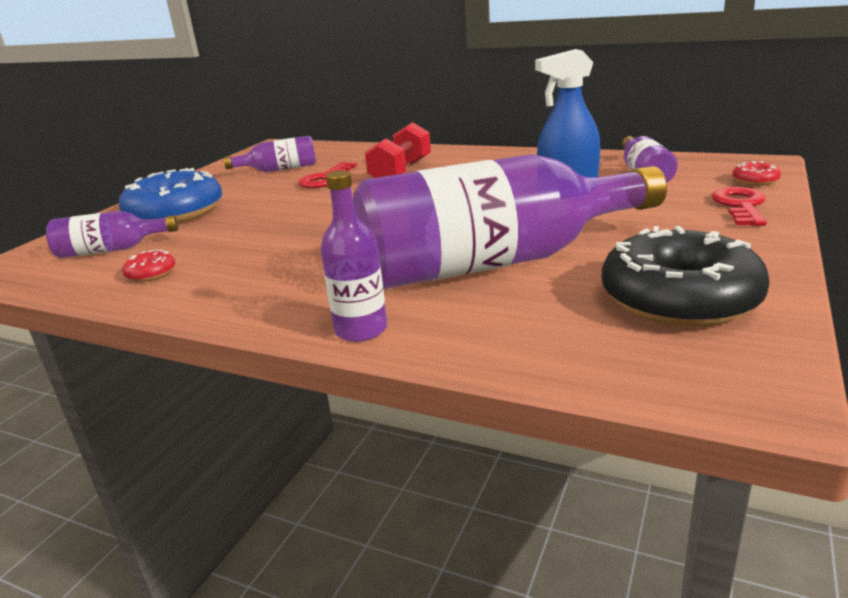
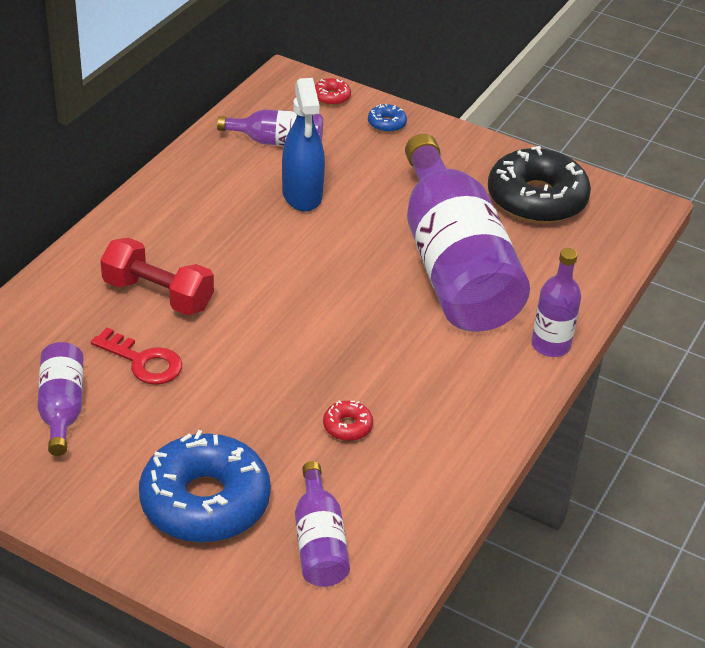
camera: 90 degrees left, 15 degrees up
(151, 273) = (402, 490): red donut -> red donut (347, 426)
(740, 206) = (386, 123): red key -> blue donut

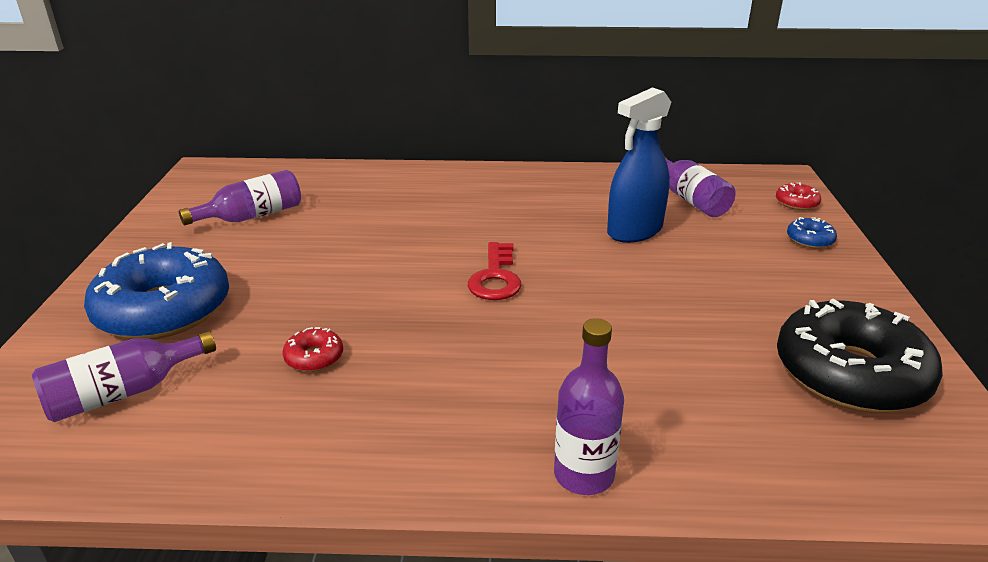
camera: 65 degrees right, 10 degrees down
(143, 361) = (332, 230): red key -> red key (495, 277)
(158, 295) = (421, 211): red dumbbell -> none
(454, 265) = (644, 348): purple bottle -> none

